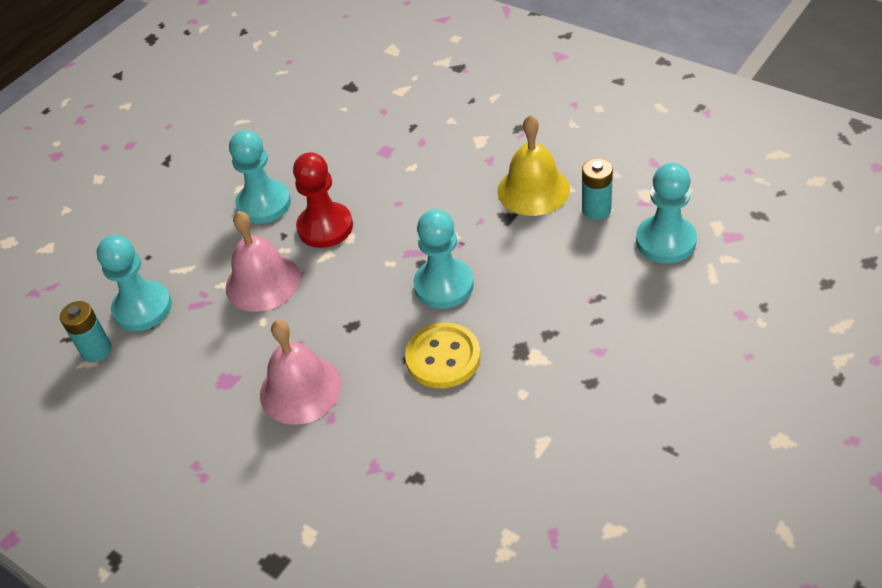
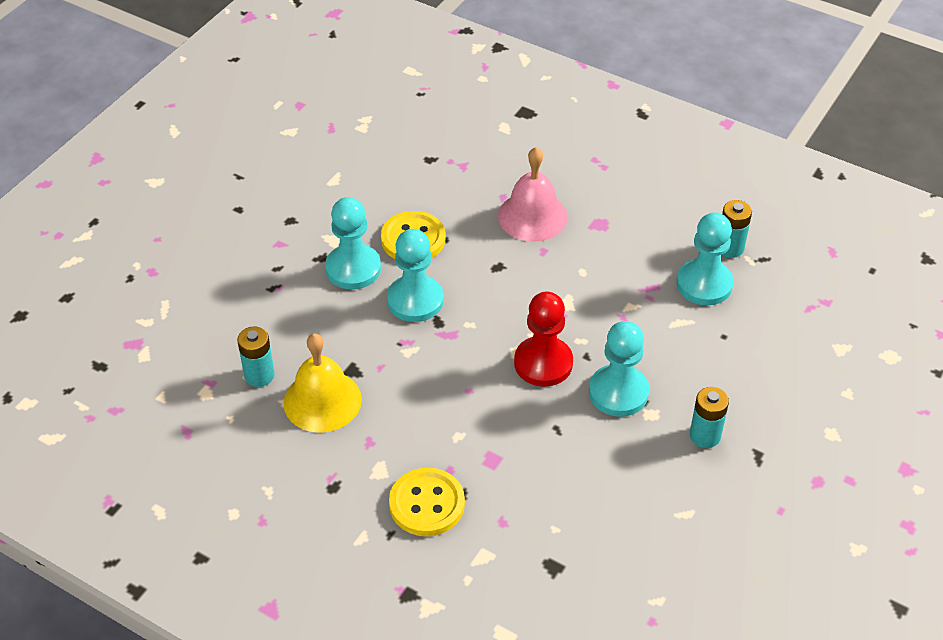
camera: 170 degrees right, 0 degrees up
(203, 173) = (705, 436): none -> turquoise battery
(262, 282) = (593, 307): pink bell -> none
(442, 119) = (427, 504): none -> yellow button
(665, 241) = (198, 339): turquoise pawn -> turquoise pawn (353, 269)

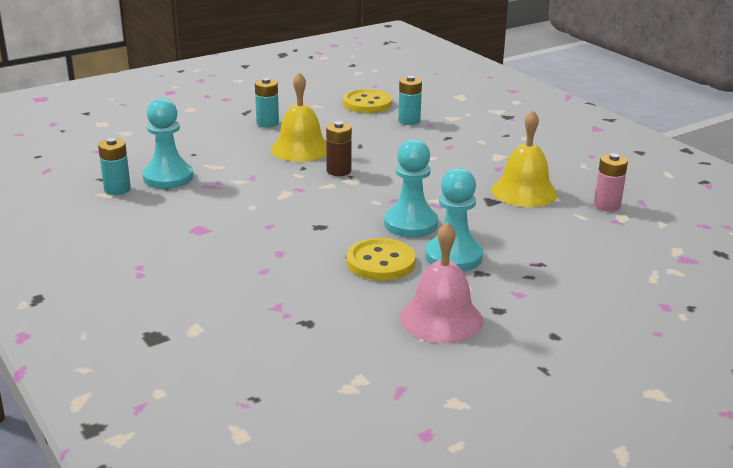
camera: 155 degrees left, 20 degrees down
(225, 407) = (607, 205): none -> pink battery
(259, 375) = (572, 215): turquoise battery -> turquoise battery (409, 121)
(427, 504) = (474, 138): yellow button -> yellow button (367, 103)
(532, 216) = (252, 249): pink bell -> pink bell (441, 319)
(543, 363) = (339, 171): red pawn -> brown battery
(618, 392) = (301, 149): turquoise pawn -> yellow bell

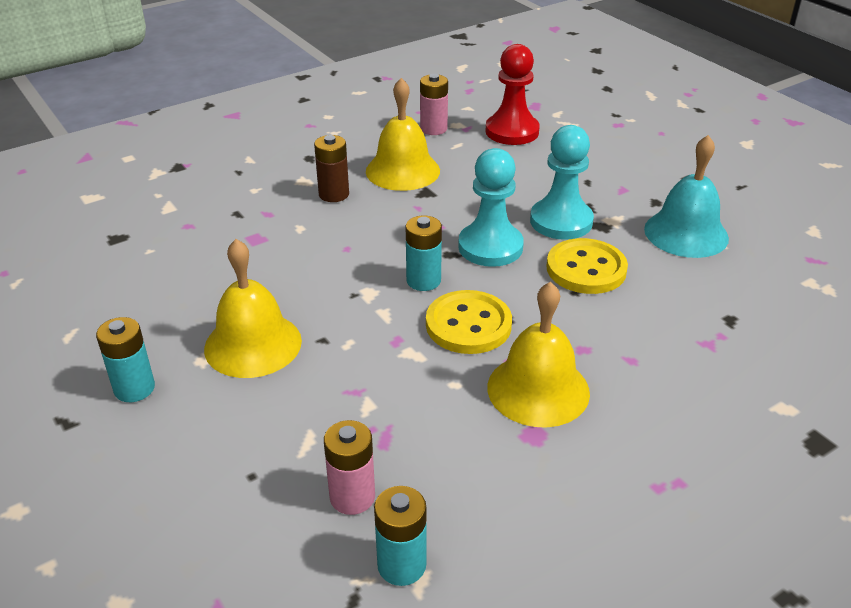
camera: 90 degrees left, 10 degrees up
(168, 177) = (352, 497): turquoise pawn -> pink battery
(239, 233) = (538, 389): none -> yellow bell
(339, 171) = (339, 304): brown battery -> brown battery (334, 194)
(367, 103) = (84, 280): yellow button -> yellow button (468, 325)
(409, 121) = (170, 242): turquoise battery -> turquoise battery (423, 281)
(441, 319) = (686, 233): pink bell -> turquoise bell
(618, 243) = (512, 131): none -> red pawn

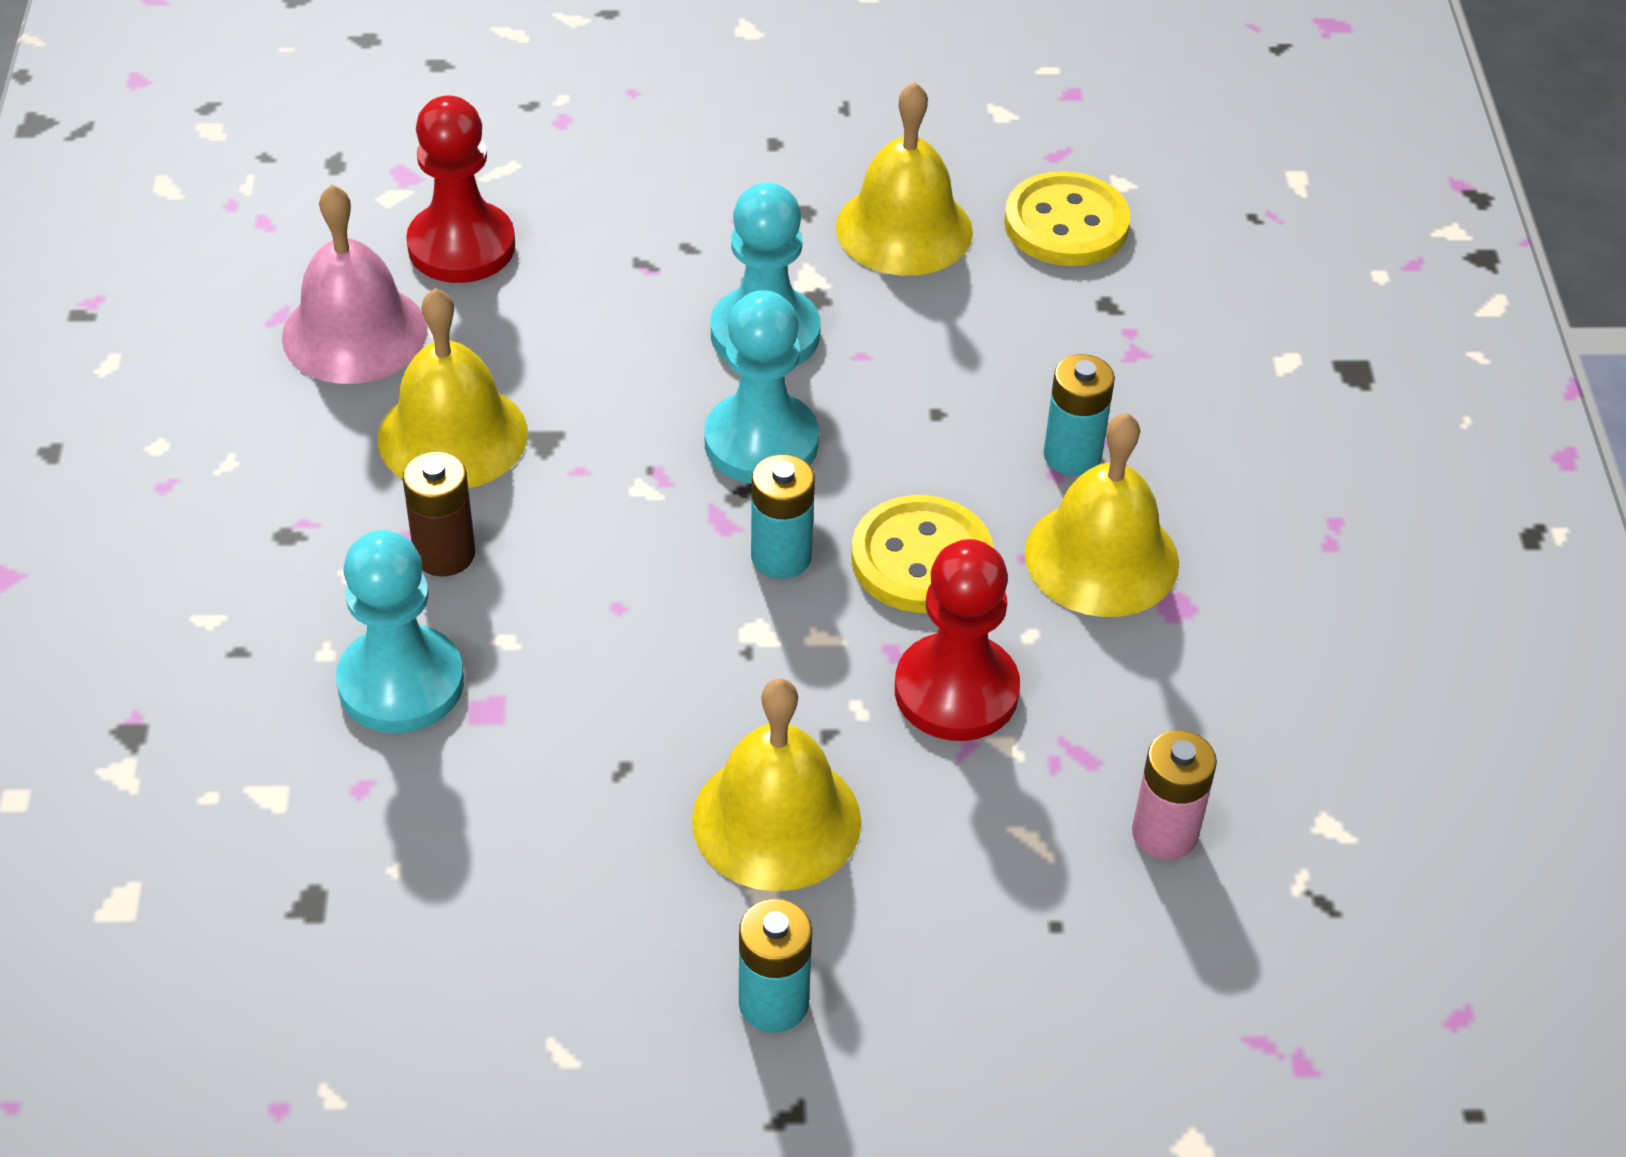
camera: 60 degrees left, 10 degrees up
(252, 212) = (401, 683): none -> turquoise pawn
(389, 372) = (956, 691): none -> red pawn
(401, 565) = (1301, 834): turquoise battery -> turquoise battery (1072, 455)
(433, 129) = (354, 333): pink battery -> pink bell
(586, 269) = (898, 373): yellow button -> yellow button (1066, 224)
(686, 233) = (904, 229): turquoise bell -> yellow bell

